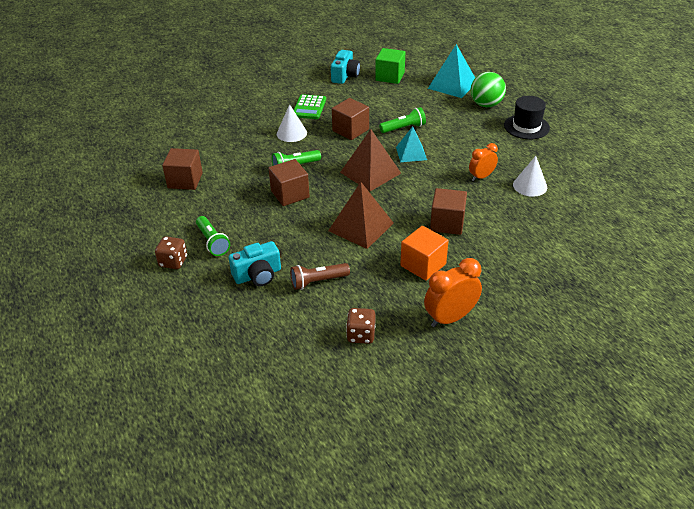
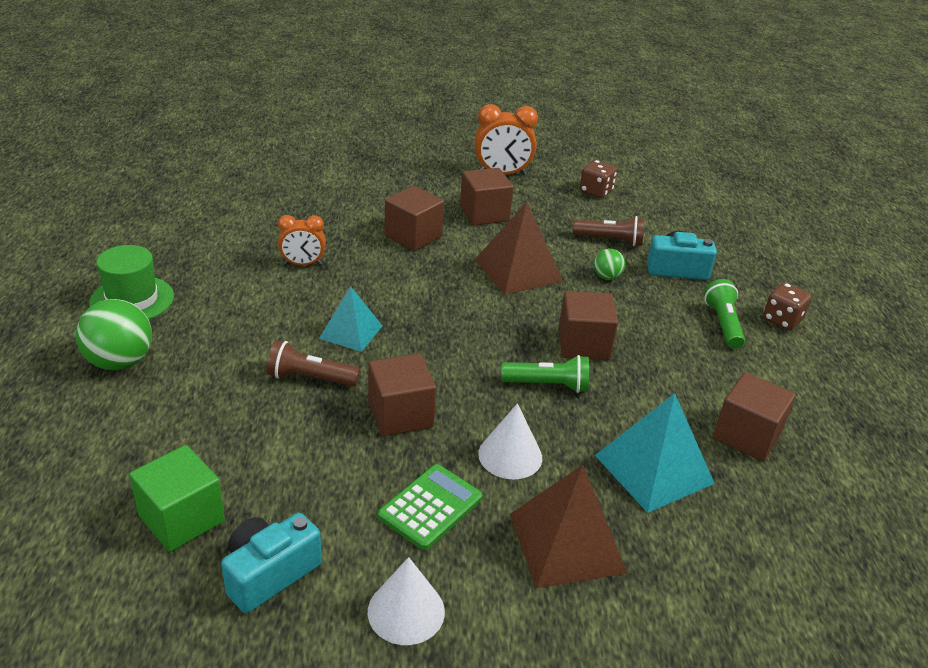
camera: 155 degrees left, 5 degrees down
(302, 246) = (606, 277): none -> green ball
(370, 172) = (441, 328): brown pyramid -> brown pyramid (567, 542)
(404, 128) = (309, 378): green flashlight -> brown flashlight
(423, 265) = (484, 214): orange cube -> brown cube
(452, 85) = (102, 432): turquoise pyramid -> turquoise pyramid (654, 469)
(526, 127) = (132, 299): black hat -> green hat
(530, 186) = (262, 233): white cone -> white cone (406, 611)

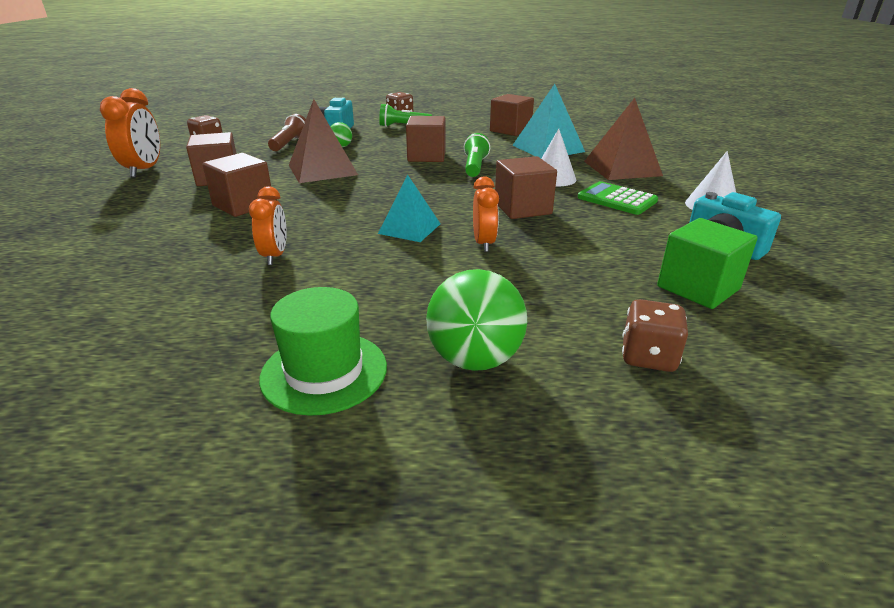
camera: 85 degrees left, 5 degrees down
(86, 452) = (648, 357): none -> brown dice
(309, 378) = (484, 243): brown flashlight -> orange clock

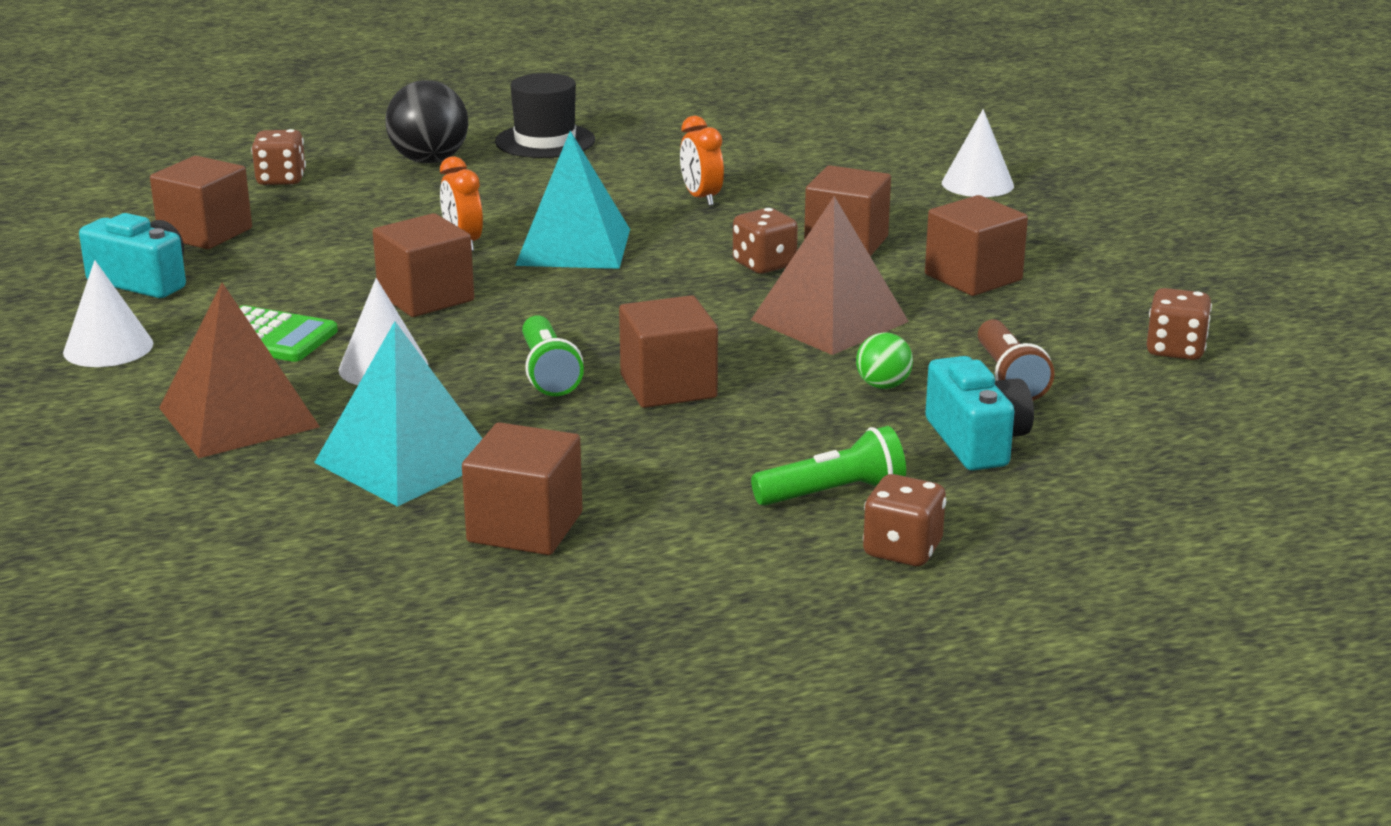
camera: 160 degrees right, 5 degrees down
(72, 234) = (977, 184): none -> white cone
(144, 170) = (1128, 273): orange clock -> none
(310, 199) = (764, 265): none -> brown dice
(324, 372) = (545, 141): green hat -> black hat
(409, 228) = (573, 247): turquoise pyramid -> turquoise pyramid, size x1.56
(475, 359) = (429, 161): green ball -> black ball
(698, 288) = (205, 233): green cube -> brown cube

